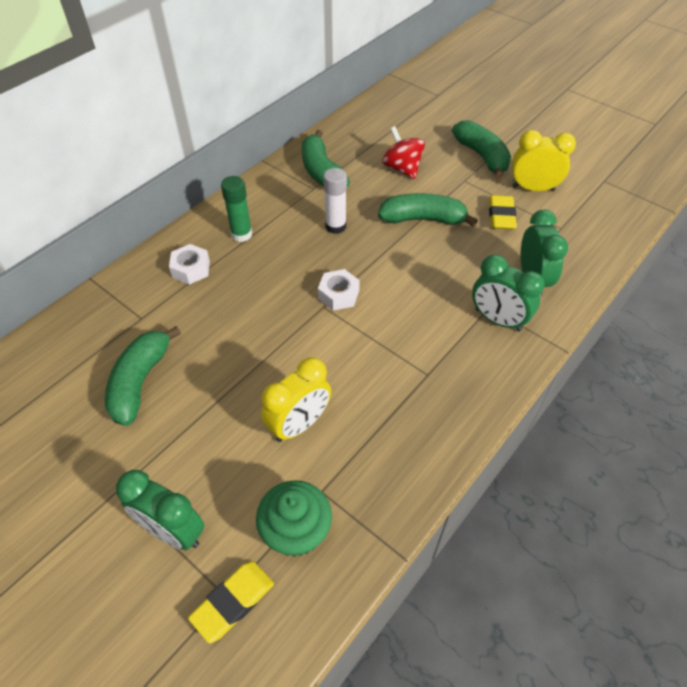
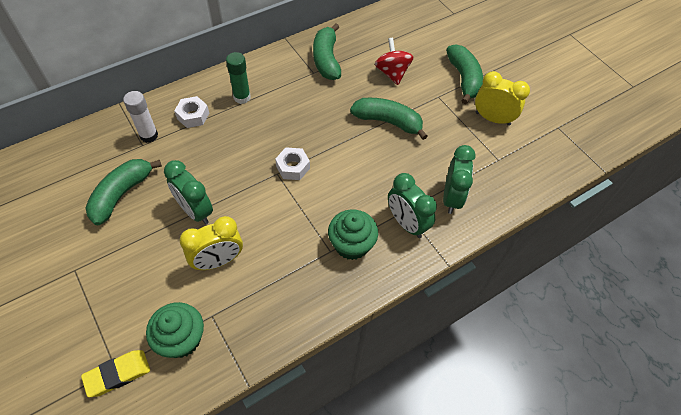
camera: 15 degrees right, 5 degrees up
(173, 531) = (99, 311): green clock -> green clock (195, 211)
(335, 226) = (316, 109): white glue stick -> white glue stick (149, 135)
(448, 360) = (351, 244): none -> green cupcake
(501, 216) = (453, 136): yellow eraser -> none

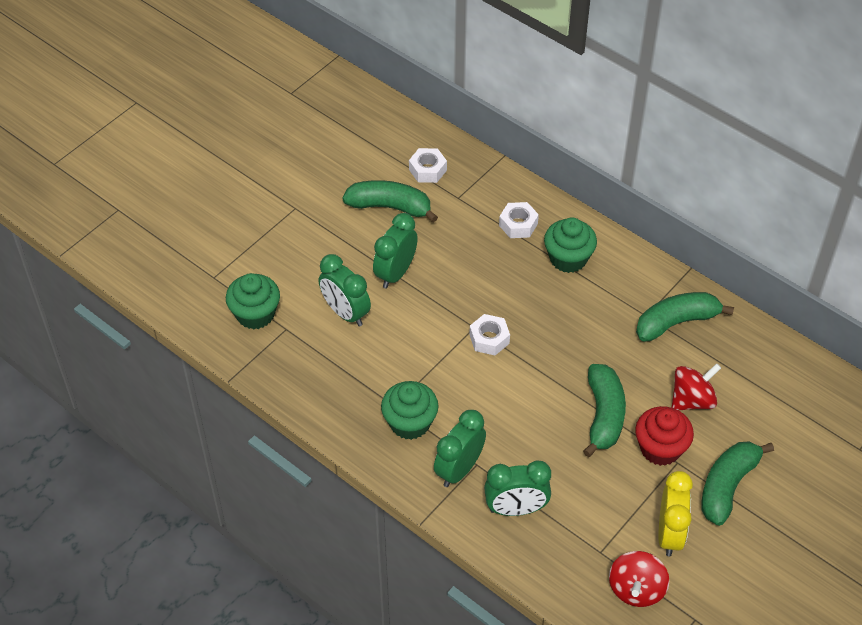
camera: 75 degrees right, 5 degrees down
(99, 156) = (427, 170): none -> white nut
(118, 374) = (209, 281): yellow eraser -> none
(149, 135) = (473, 198): white glue stick -> none
(218, 261) = (345, 313): yellow clock -> green clock
(242, 97) = (568, 258): green glue stick -> green cupcake
(425, 101) = (660, 448): none -> red cupcake
(463, 79) = (727, 486): green banana -> green banana turned 150 degrees clockwise
(531, 150) = (636, 589): none -> red spinning top

